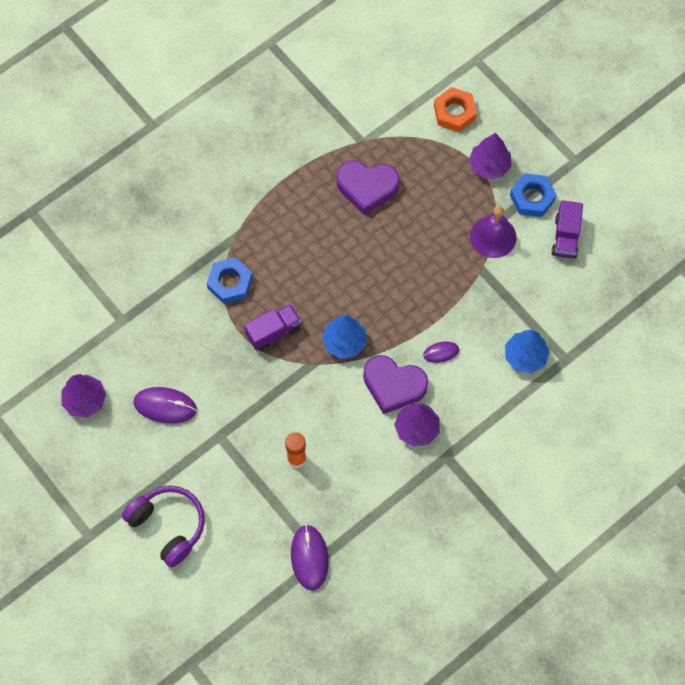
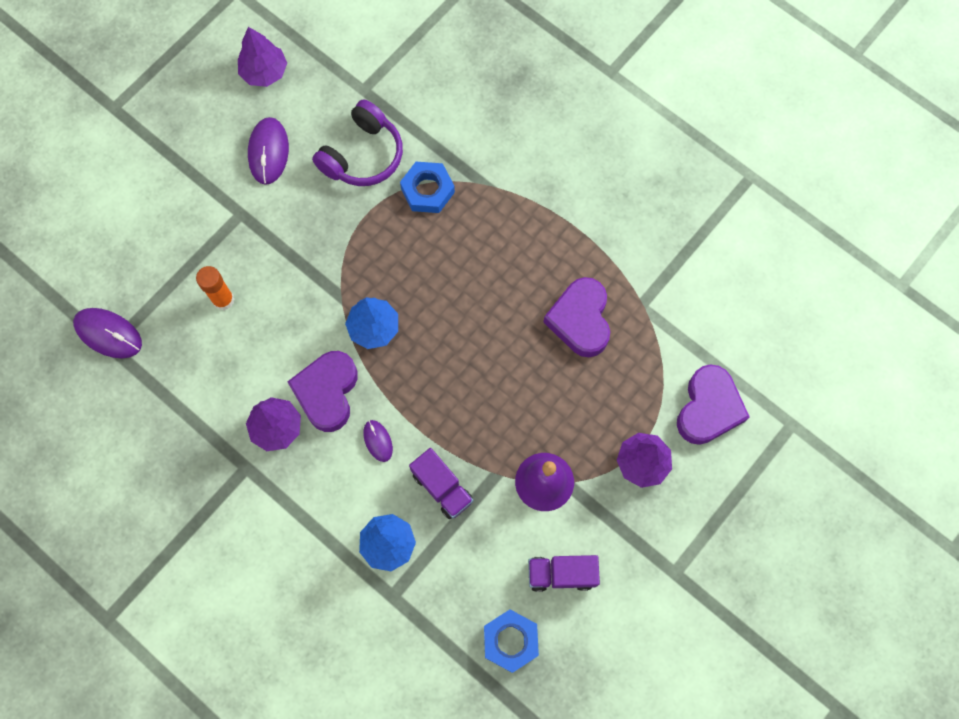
camera: 80 degrees right, 5 degrees up
(168, 526) = (131, 182): purple headphones -> purple headphones (362, 155)
(273, 332) = (374, 248): purple truck -> purple truck (442, 487)
(309, 558) = (108, 334): purple mouse -> purple mouse turned 45 degrees clockwise
(454, 112) = (708, 408): orange nut -> purple heart
(532, 197) = (609, 523): blue nut -> blue nut (510, 641)

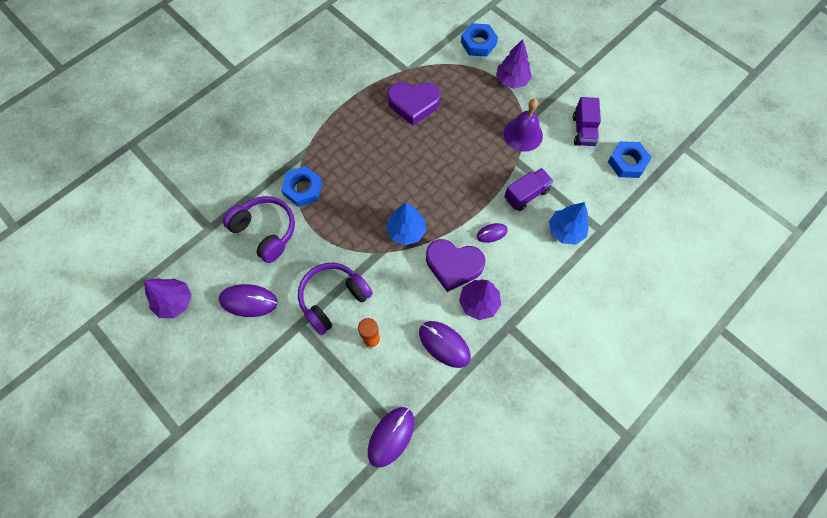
camera: 85 degrees left, 5 degrees down
(220, 387) = (444, 344): none -> purple mouse
(275, 248) = (333, 299): none -> purple headphones
(708, 408) = (478, 43): purple heart -> blue nut

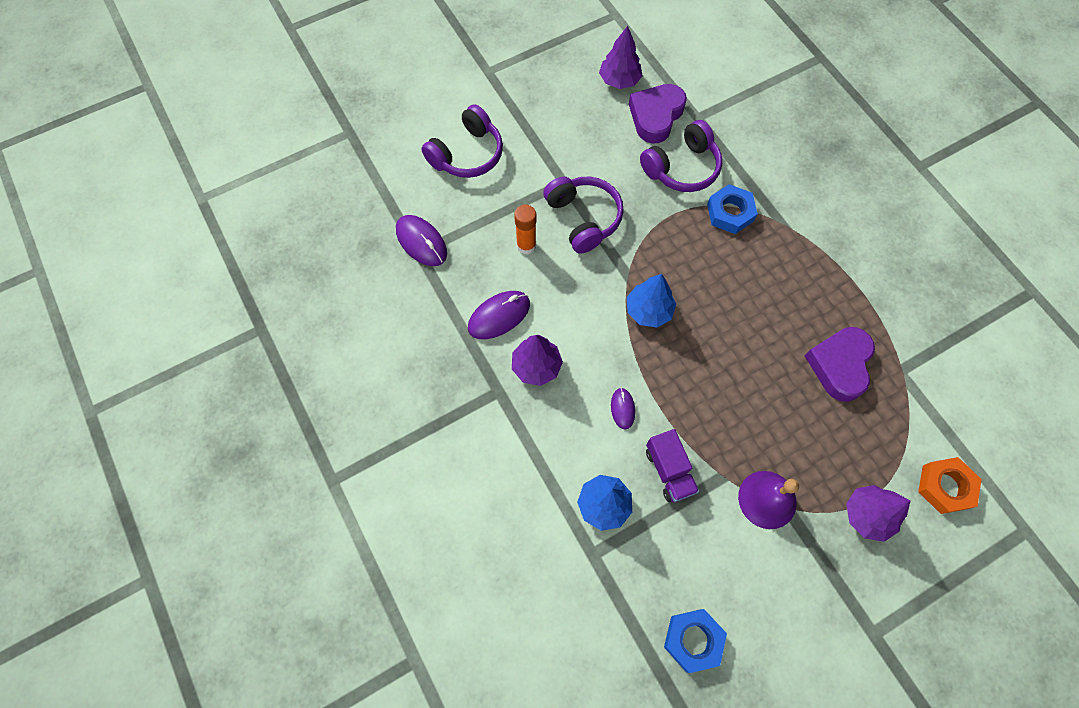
camera: 105 degrees right, 0 degrees up
(248, 301) = (603, 141): purple mouse -> none
(284, 423) = (467, 154): none -> purple headphones
(453, 266) = (590, 351): purple heart -> purple heart (656, 116)
(478, 43) = (945, 487): blue nut -> orange nut
(583, 130) = (760, 593): purple truck -> none

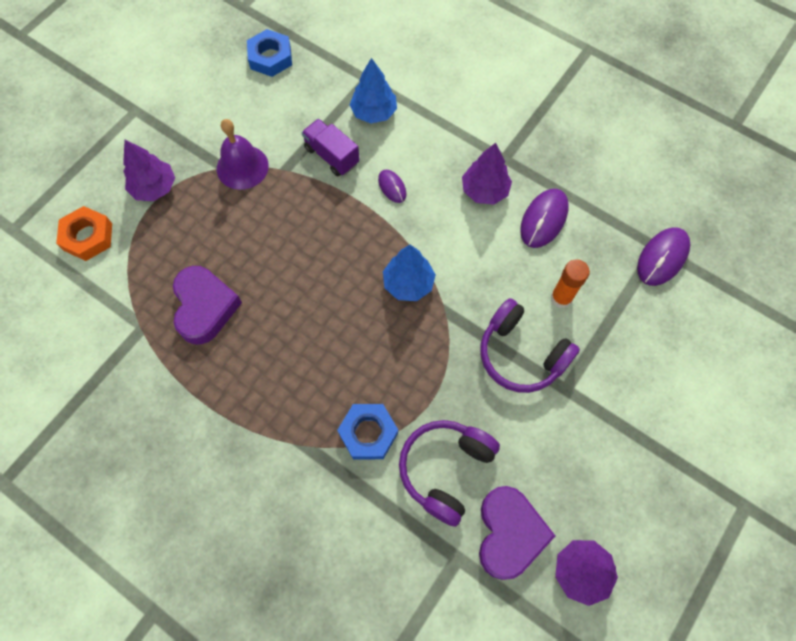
camera: 155 degrees right, 0 degrees up
(421, 242) = (662, 257): purple mouse -> purple mouse turned 75 degrees counterclockwise
(467, 154) = (688, 376): purple headphones -> none

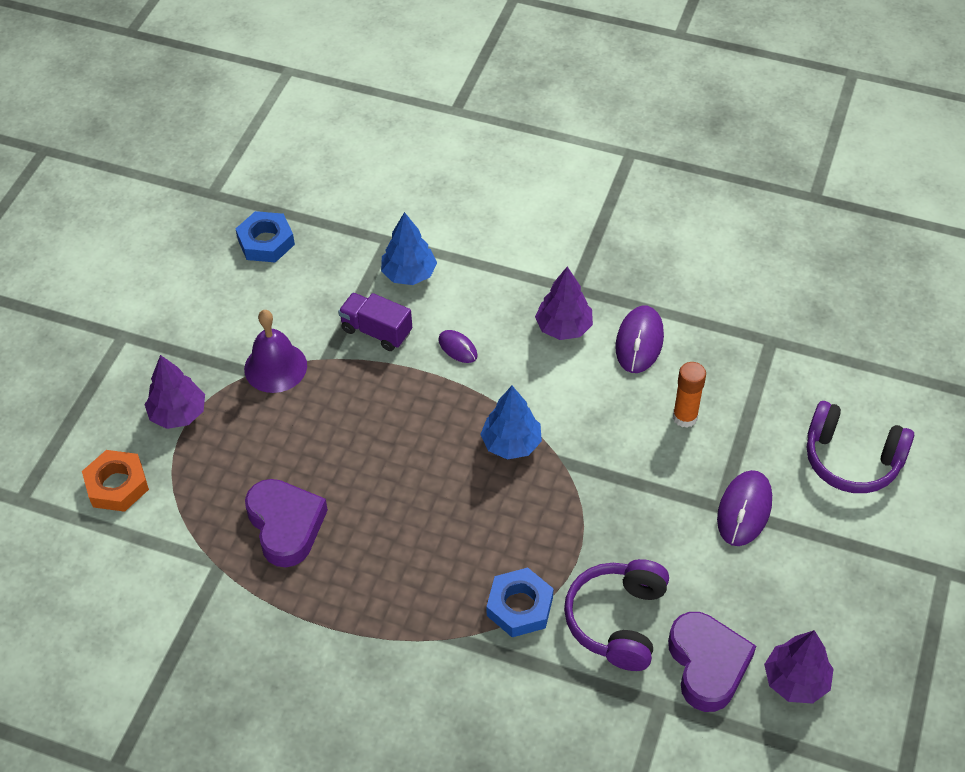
camera: 15 degrees left, 15 degrees down
(521, 354) = (660, 484): purple headphones -> purple headphones (851, 459)
(662, 257) = (780, 350): purple mouse -> purple mouse (744, 510)

